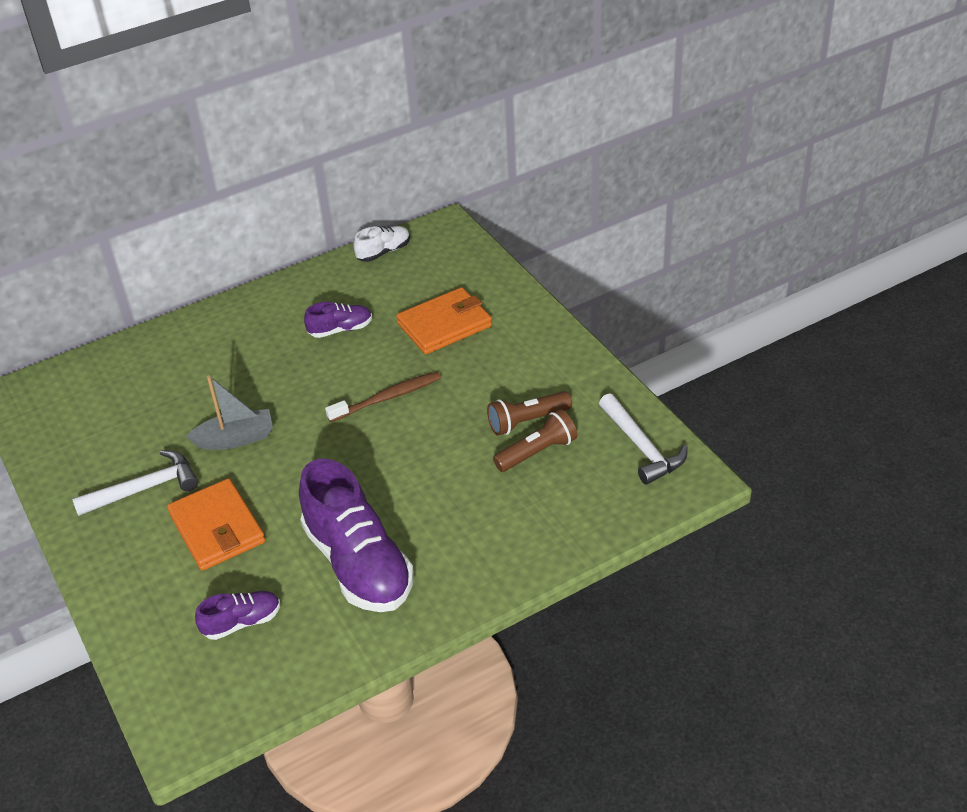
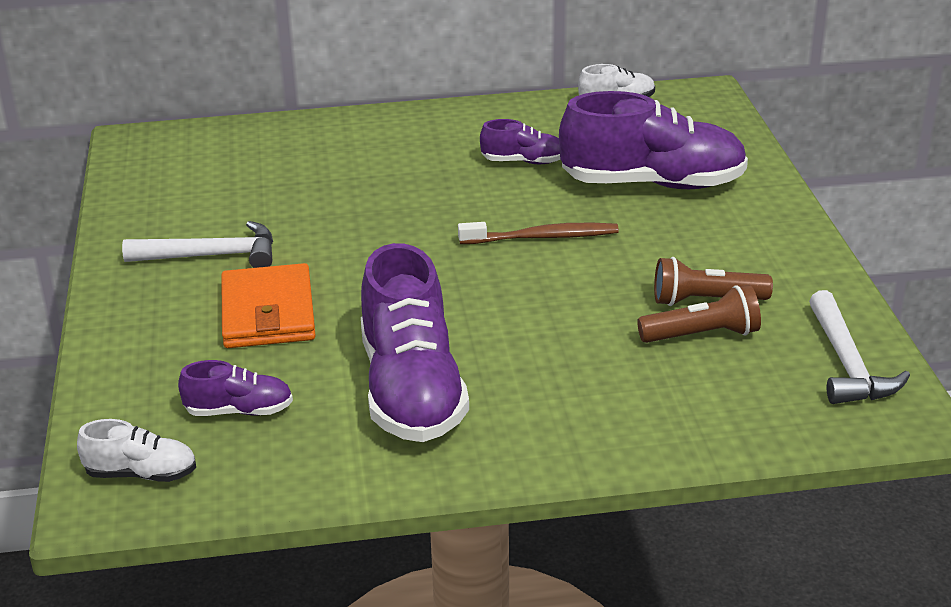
camera: 20 degrees right, 10 degrees down
(199, 700) = (141, 474): none -> white shoe
(235, 439) = (341, 234): grey boat -> none
(444, 325) = (652, 184): orange wallet -> purple shoe

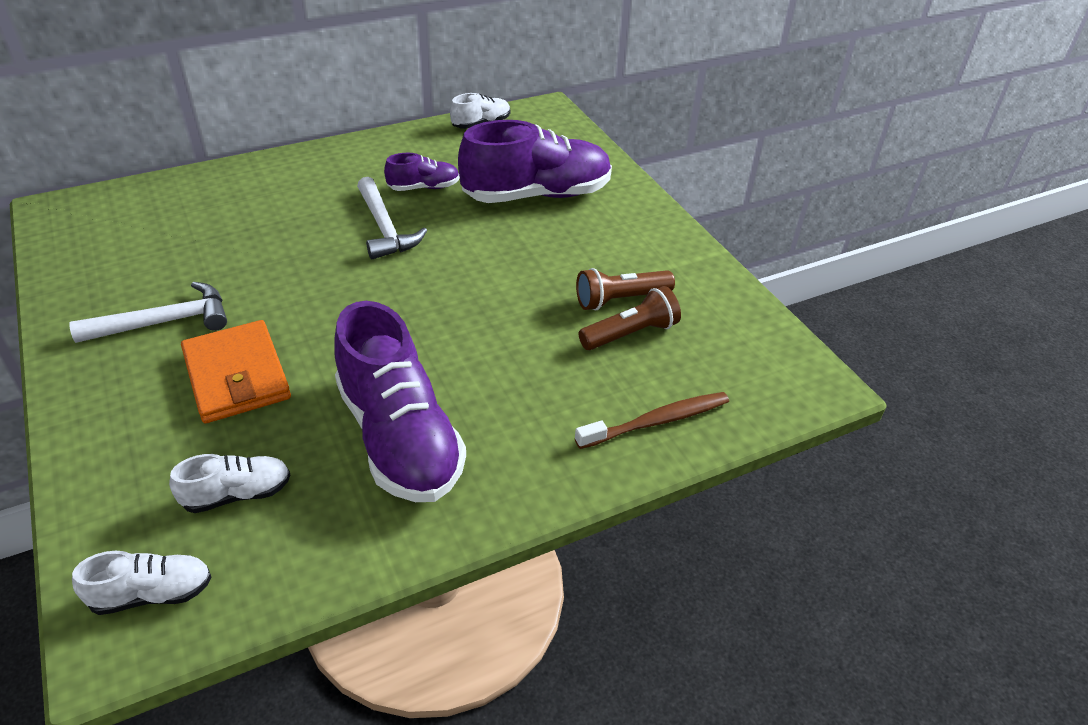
camera: 20 degrees left, 10 degrees up
(239, 411) = (237, 494): purple shoe -> white shoe
(542, 237) = (464, 258): brown toothbrush -> brown toothbrush (656, 421)
(847, 364) = (754, 342): white hammer -> white hammer (385, 228)

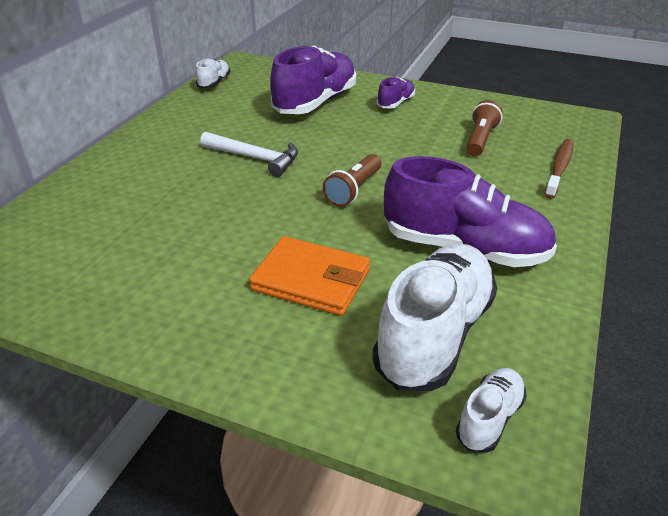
camera: 40 degrees left, 5 degrees down
(165, 322) = (199, 283): white hammer -> none
(237, 494) = (434, 334): white shoe -> white shoe, size x2.10
(424, 187) = (239, 128): purple shoe -> purple shoe (395, 103)
(620, 300) = (448, 128): brown flashlight -> brown flashlight (354, 190)

